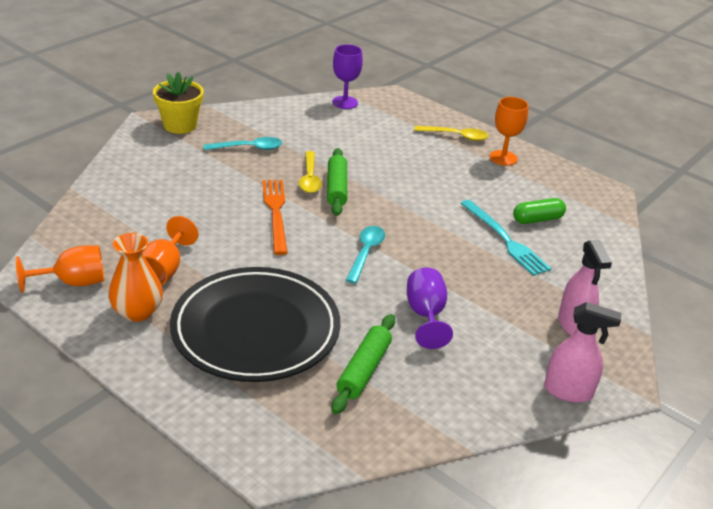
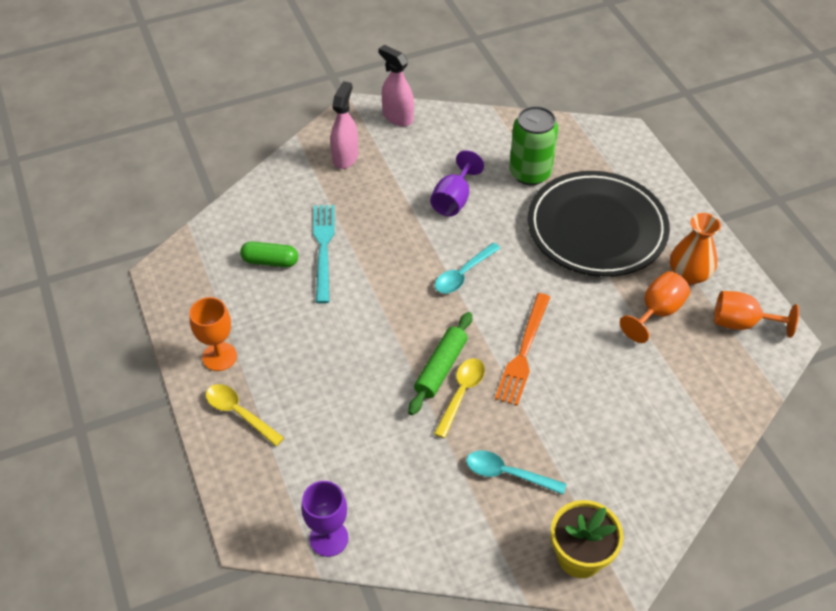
camera: 150 degrees left, 15 degrees up
(364, 370) = (530, 173): green rolling pin -> green can

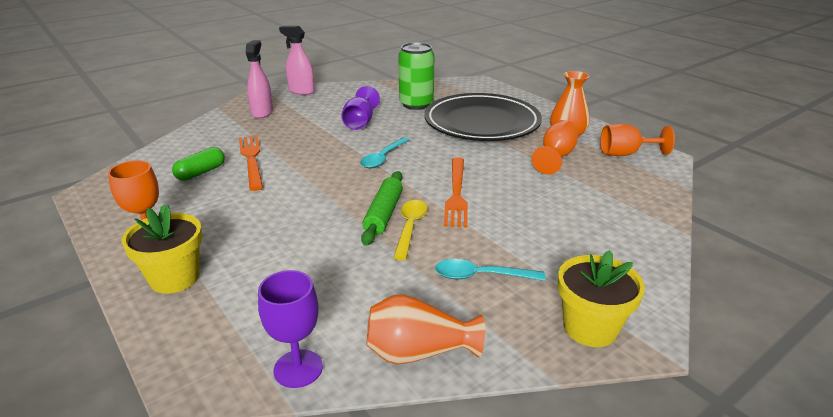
camera: 15 degrees left, 20 degrees down
(239, 413) = (175, 278): yellow spoon -> yellow flower pot
(270, 261) = (201, 172): green capsule -> green capsule turned 45 degrees counterclockwise
(323, 249) = (251, 159): turquoise fork -> orange fork
(426, 546) = (418, 352): none -> orange vase

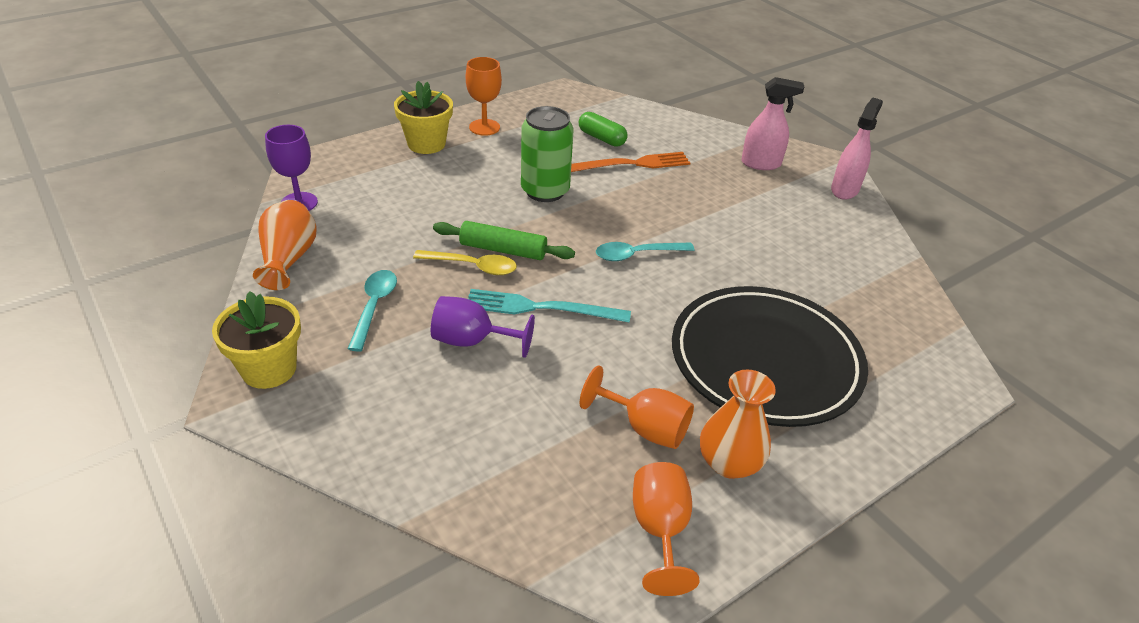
camera: 90 degrees right, 10 degrees up
(360, 122) = (744, 239): purple goblet -> purple goblet (472, 341)
(383, 158) = (637, 255): turquoise spoon -> turquoise spoon turned 45 degrees counterclockwise
(416, 104) = (826, 295): green can -> green can (545, 191)
(456, 193) = (541, 308): orange fork -> turquoise fork

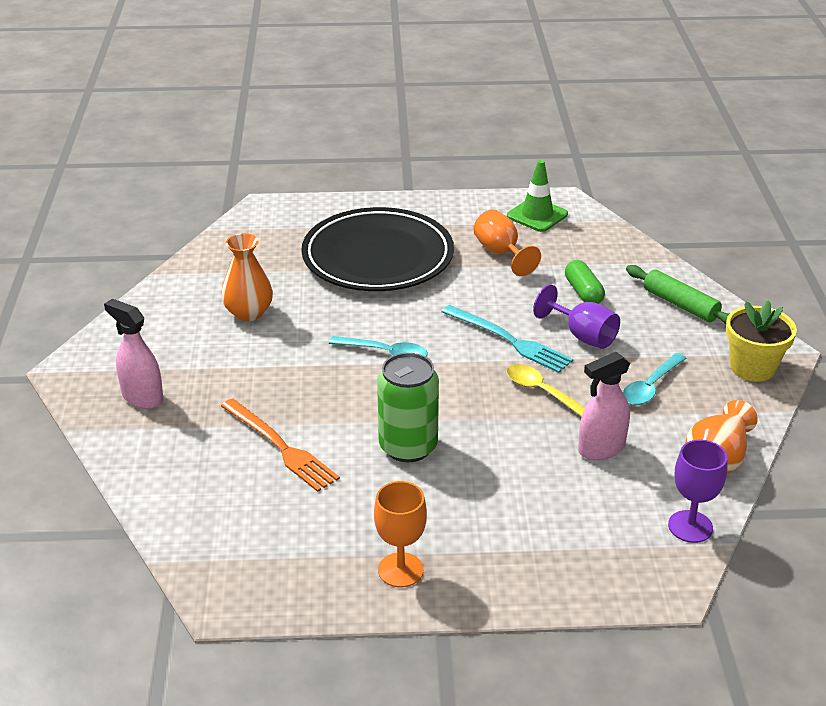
camera: 145 degrees left, 5 degrees down
(426, 144) = (496, 567): yellow flower pot -> none
(503, 250) = (503, 398): green rolling pin -> green rolling pin (680, 305)
(601, 138) = (271, 496): green capsule -> green capsule (583, 292)
(630, 164) = (280, 447): orange fork -> orange fork turned 150 degrees counterclockwise
(660, 530) = (537, 215): orange goblet -> green traffic cone
(729, 463) = (467, 224): orange vase -> orange vase (248, 313)
(844, 189) = (109, 343): pink spray bottle -> pink spray bottle (601, 449)

